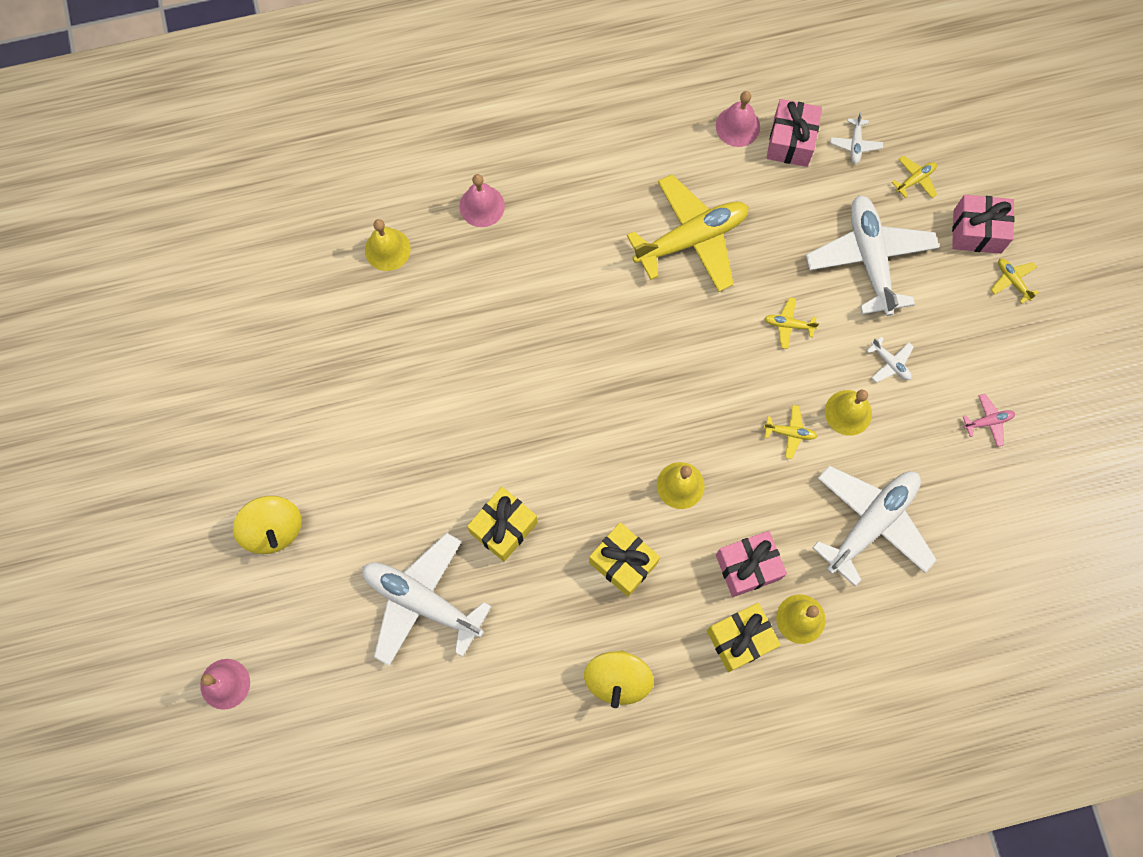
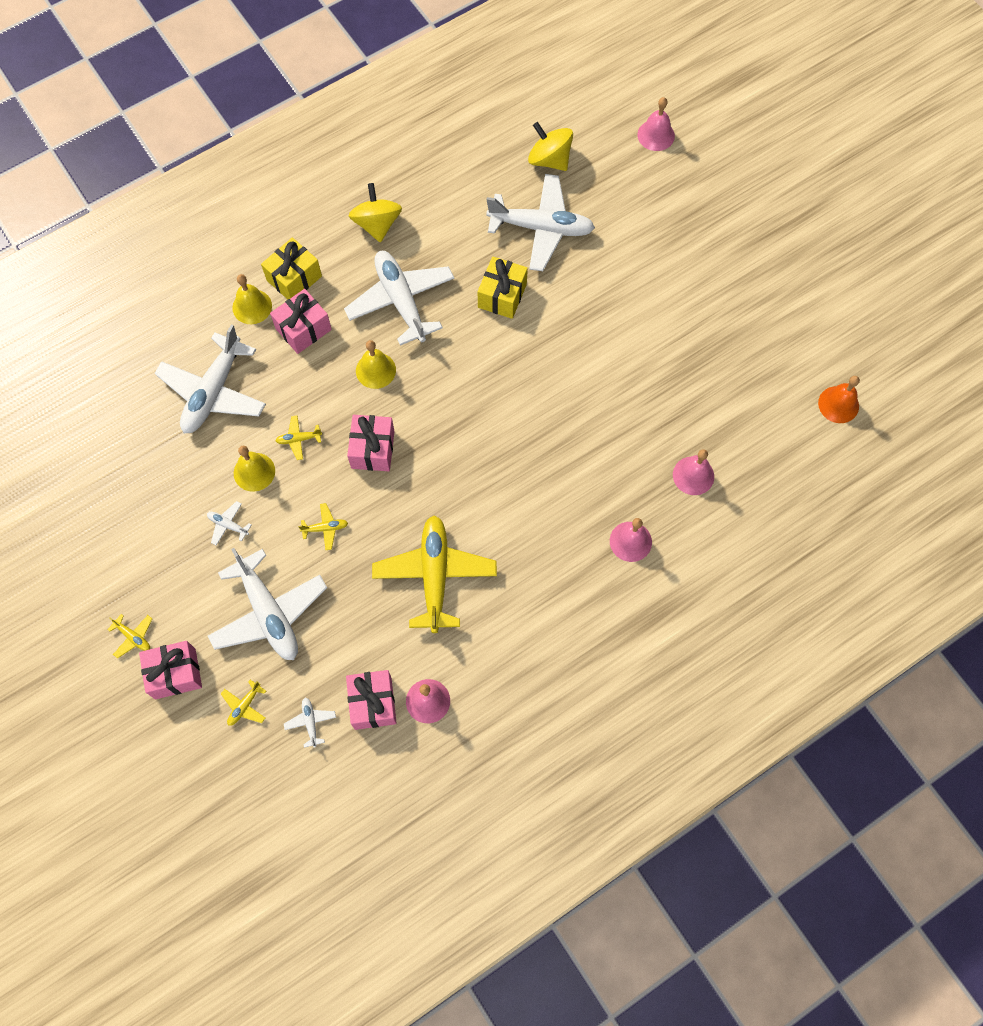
camera: 160 degrees right, 5 degrees down
(199, 271) = (838, 404): none -> orange bell
(273, 529) = (674, 239): yellow spinning top -> yellow spinning top (549, 159)
(387, 249) = (693, 475): yellow bell -> pink bell
(623, 562) = (401, 301): yellow gift -> white plane
(691, 239) = (435, 576): yellow plane -> yellow plane turned 135 degrees clockwise
(712, 393) = (373, 449): none -> pink gift
(988, 421) = (133, 504): pink plane -> none

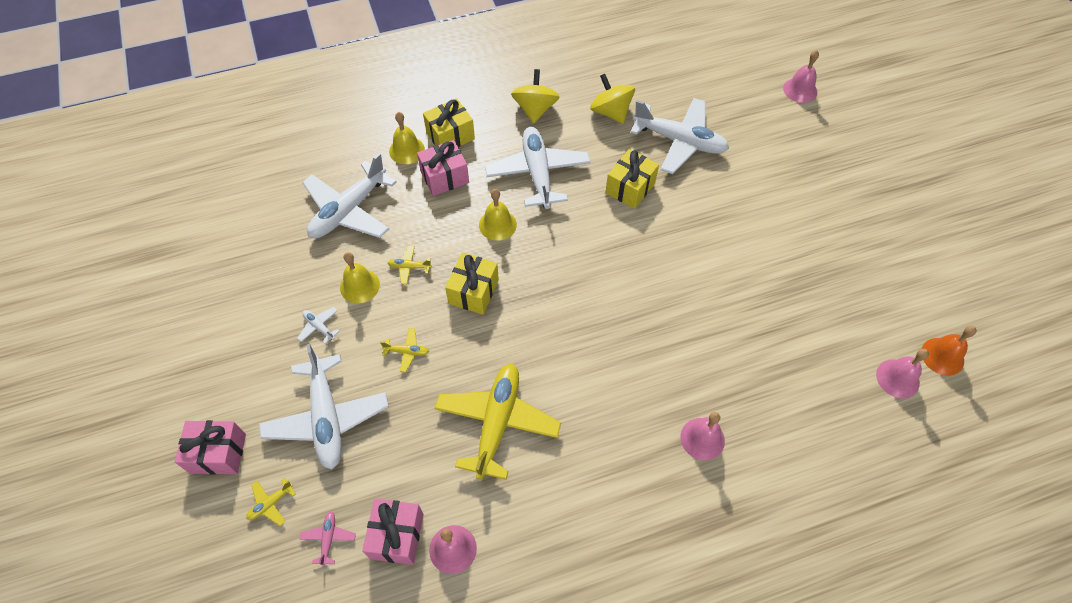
camera: 15 degrees right, 10 degrees down
(133, 637) = (194, 407): yellow plane -> none
(310, 722) = (328, 539): white plane -> pink plane
(373, 449) = (473, 291): pink gift -> yellow gift
(549, 159) = (700, 90): yellow spinning top -> yellow spinning top (611, 112)
(693, 475) = (780, 389): pink bell -> pink bell (897, 378)

